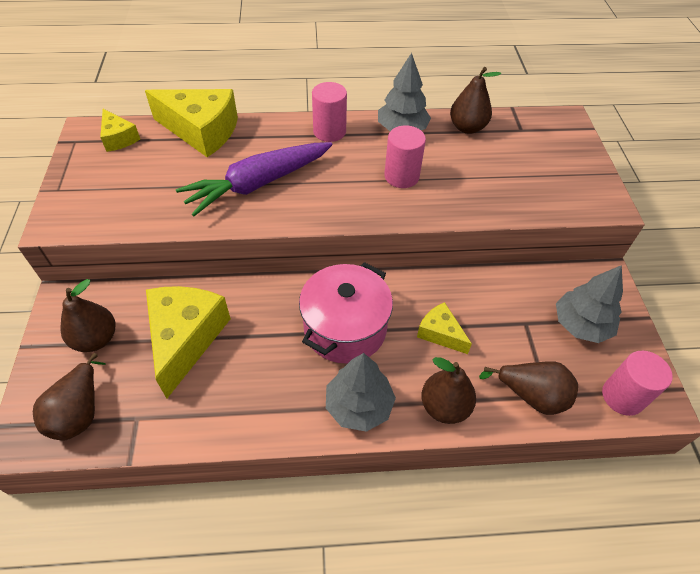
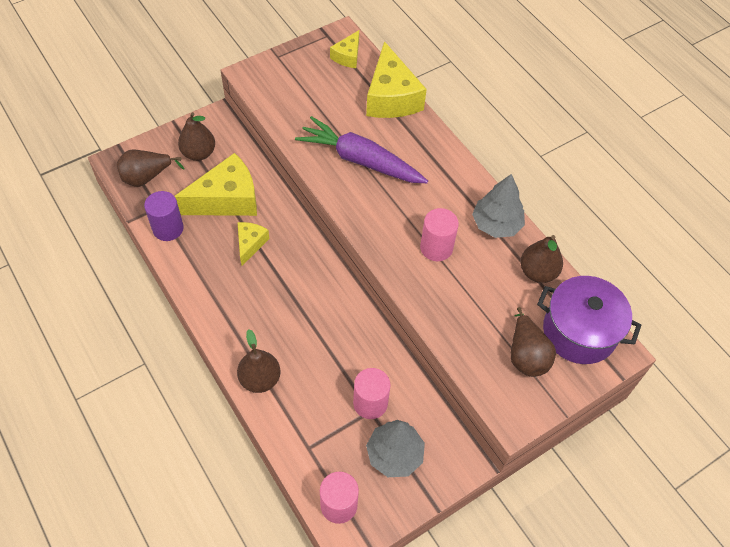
camera: 60 degrees right, 5 degrees up
(177, 419) = (168, 228): none -> purple cylinder
(329, 131) = (453, 176): pink cylinder -> pink cylinder (370, 403)
(345, 328) = (290, 288): pink pot -> none
(358, 405) = (231, 325): grey tree -> none
(440, 333) = (323, 352): yellow cheese -> yellow cheese (250, 244)
(531, 395) = (302, 435): brown pear -> brown pear (526, 355)
(539, 131) = (579, 332): none -> purple pot

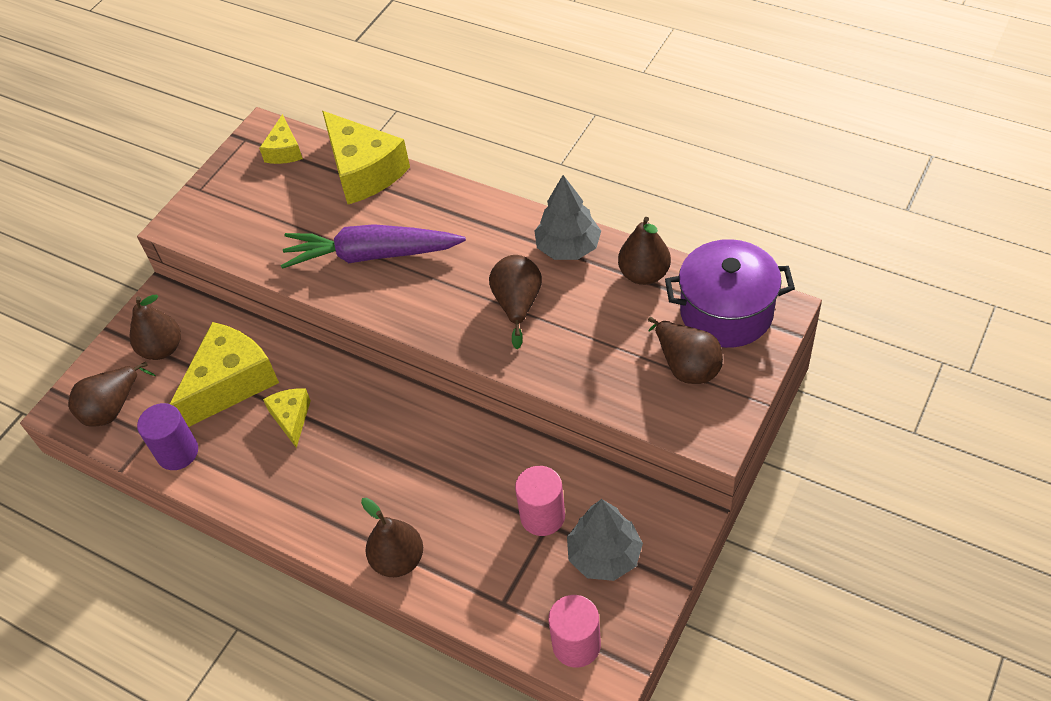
camera: 20 degrees left, 5 degrees down
(436, 248) = (517, 305): pink cylinder -> brown pear

